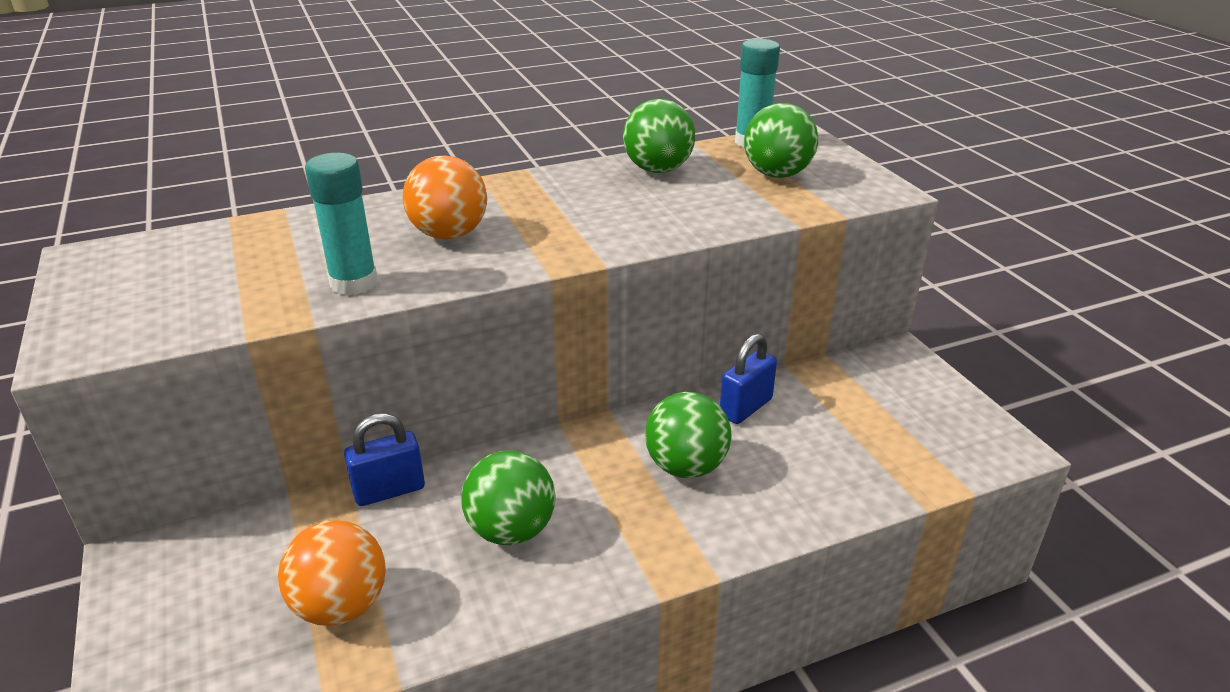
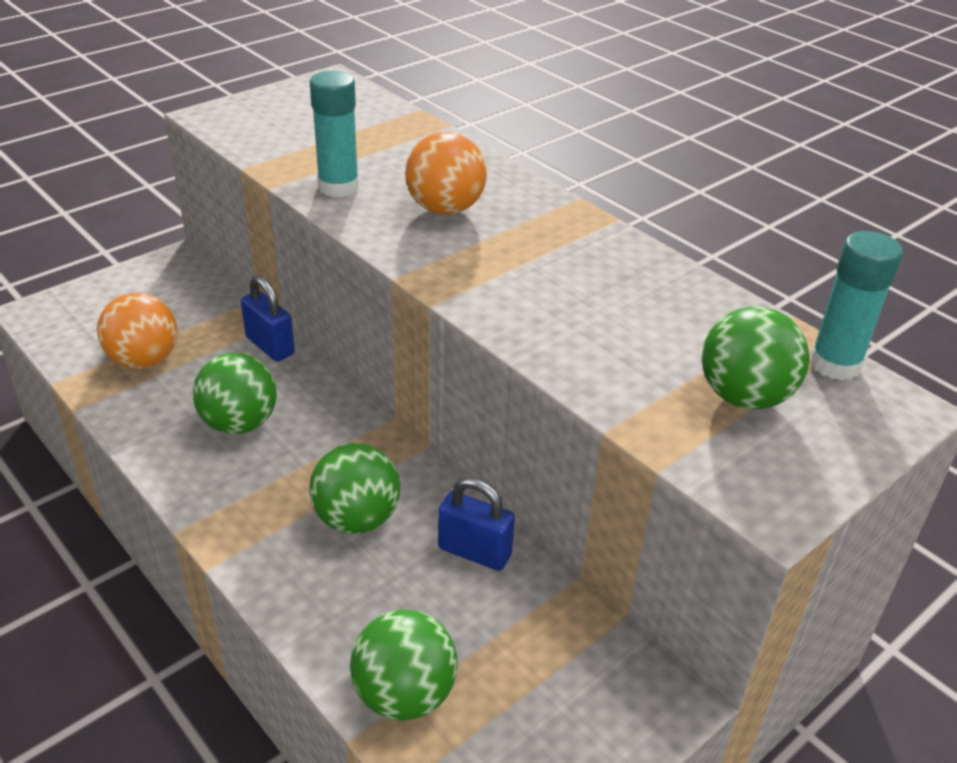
camera: 70 degrees right, 5 degrees up
(658, 170) = (682, 302): green ball -> green ball (404, 694)

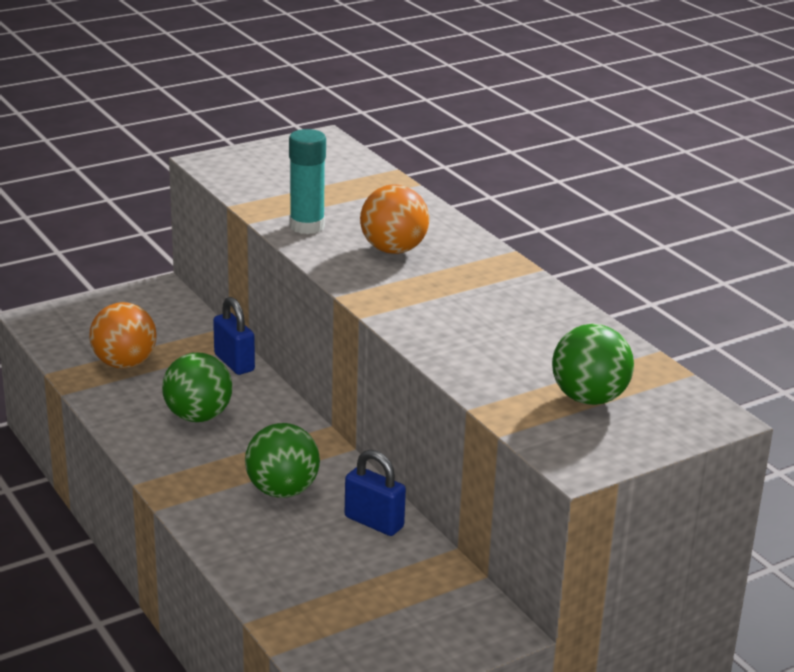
camera: 10 degrees right, 10 degrees down
(404, 694) = (294, 601): green ball -> none
(835, 364) = (676, 385): turquoise glue stick -> none

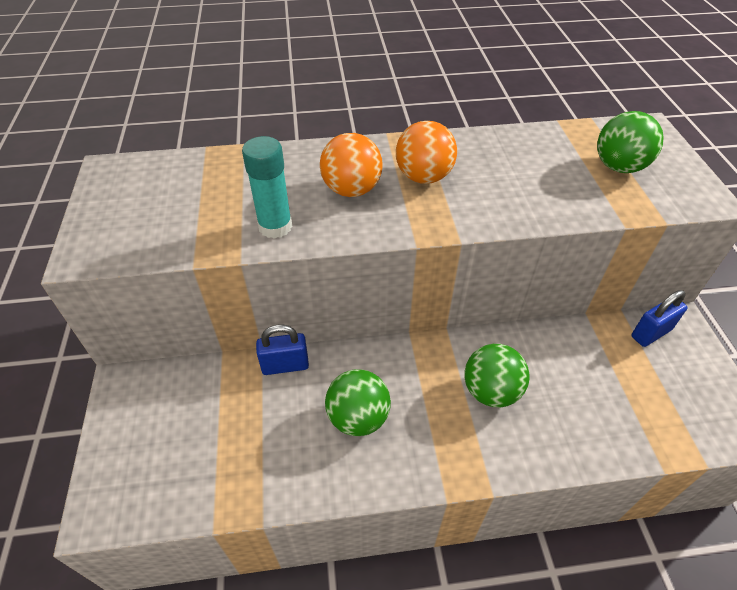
camera: 65 degrees left, 20 degrees up
(124, 363) = (238, 452): orange ball -> orange ball (423, 177)
(374, 522) = (547, 348): blue padlock -> blue padlock (651, 333)

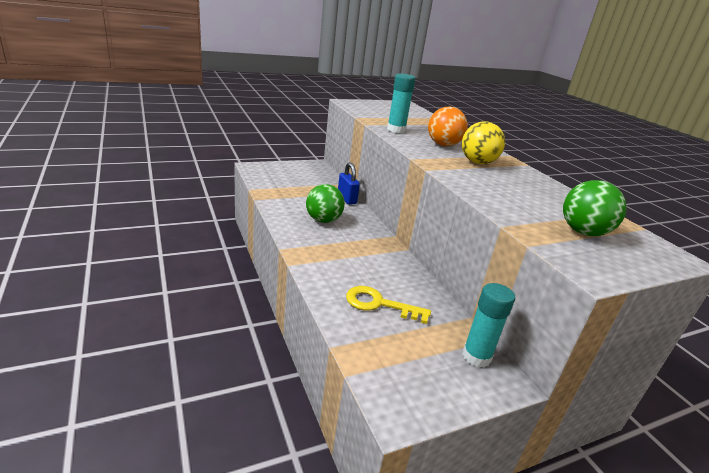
camera: 70 degrees right, 20 degrees down
(423, 177) = (477, 162): orange ball -> yellow ball
(491, 391) = (365, 266): green ball -> none
(576, 397) = (379, 304): none -> yellow key
(651, 333) = (476, 356): blue padlock -> turquoise glue stick

